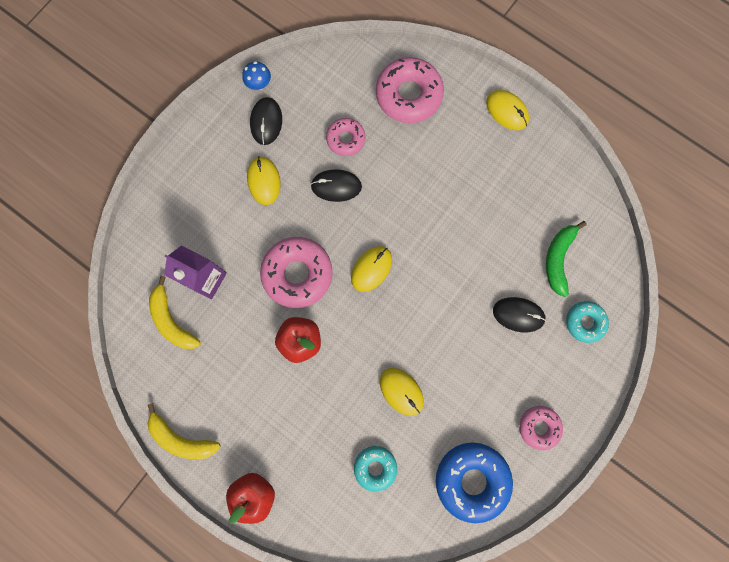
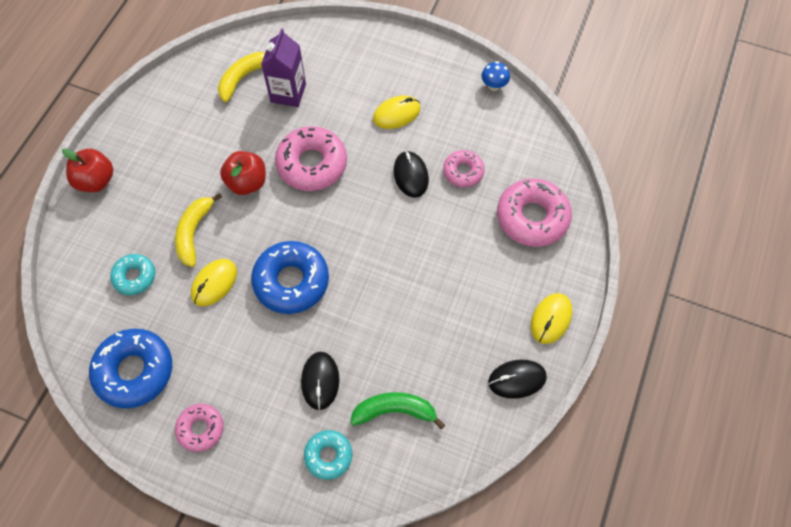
camera: 75 degrees right, 15 degrees down
(182, 438) = (138, 112): yellow banana -> yellow banana (194, 233)
(266, 122) = (457, 101): black mouse -> black mouse (517, 379)
(371, 269) = (334, 227): yellow mouse -> none
(417, 319) = (291, 281): none -> blue donut

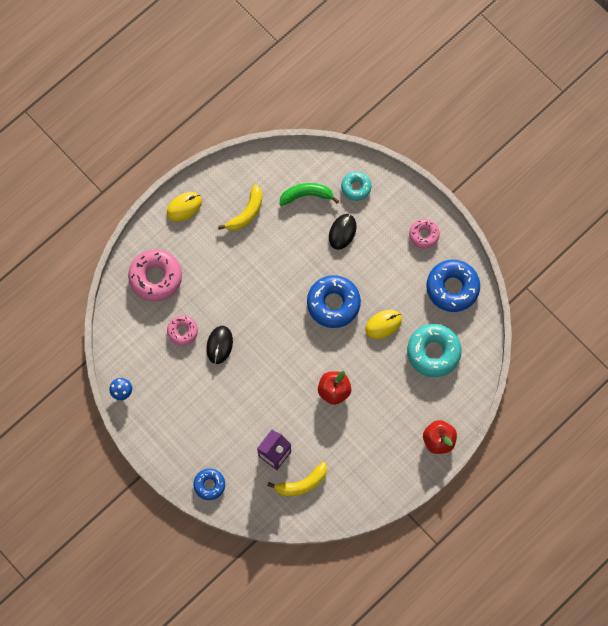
camera: 155 degrees left, 10 degrees up
(134, 277) = (433, 352): turquoise donut -> turquoise donut, size x1.74
(194, 233) = (384, 367): yellow banana -> yellow banana (246, 213)
(312, 164) = (283, 385): pink donut -> none
(346, 39) = (209, 485): none -> blue donut
(394, 411) = (306, 195): green banana -> green banana turned 150 degrees clockwise
(396, 114) = (204, 399): yellow mouse -> none
(517, 379) = (225, 181): black mouse -> none

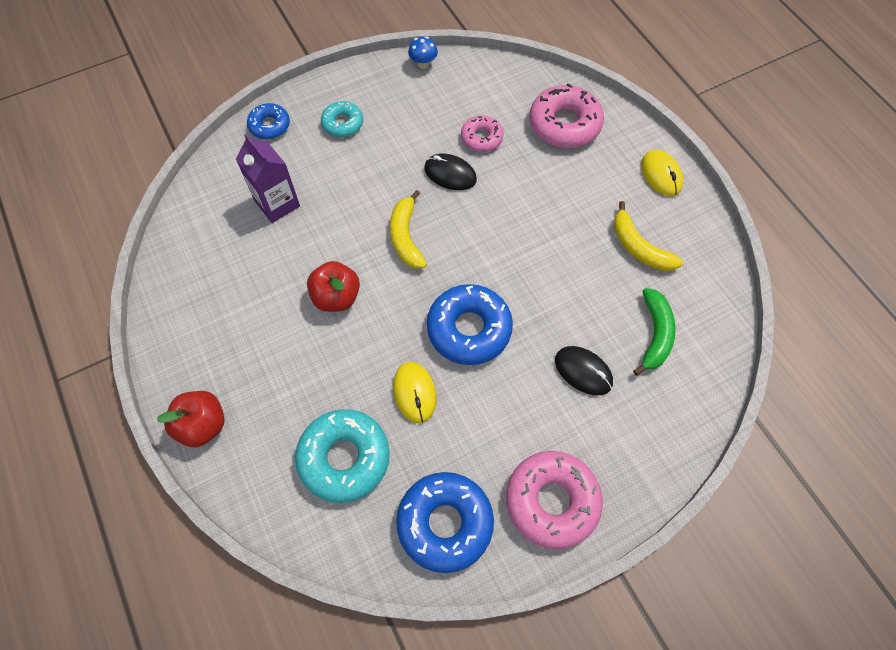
camera: 105 degrees right, 10 degrees down
(302, 483) = (223, 226): yellow banana -> yellow banana (406, 237)
(356, 187) = (657, 412): turquoise donut -> turquoise donut (342, 123)
(424, 235) = (552, 501): pink donut -> pink donut, size x1.74

